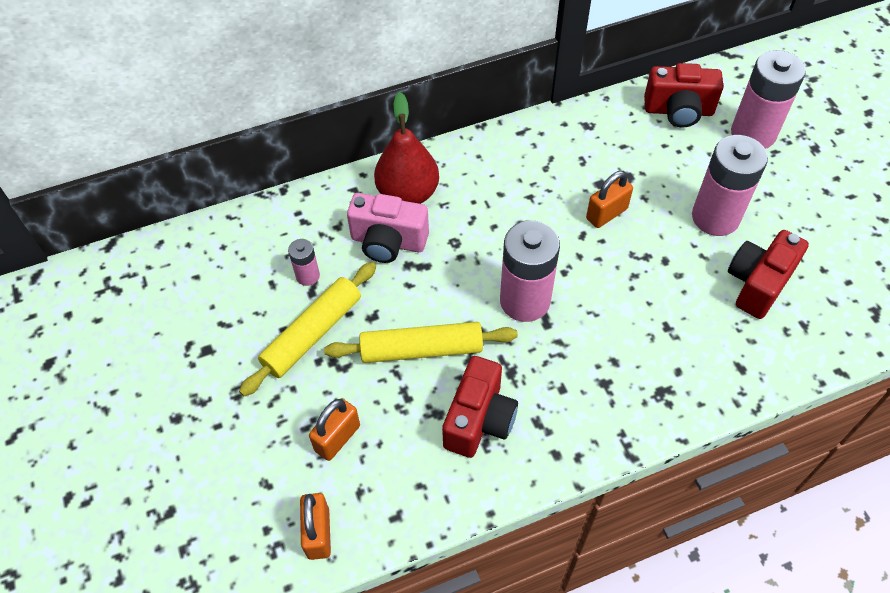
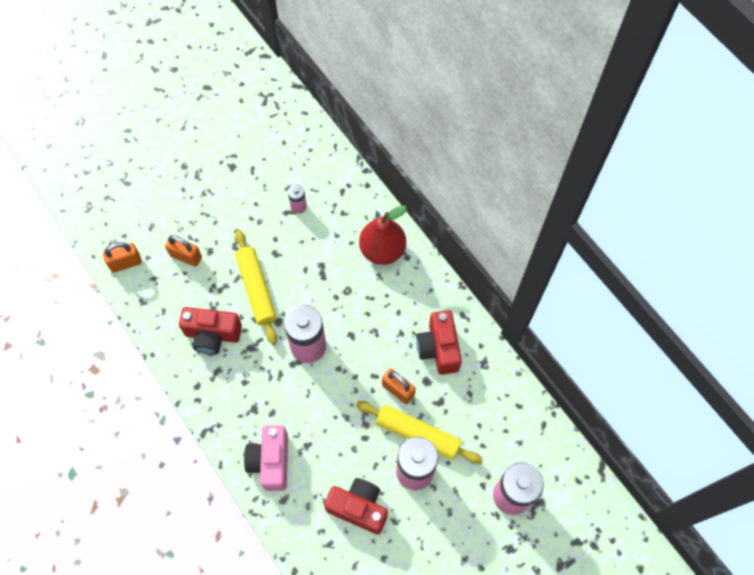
camera: 75 degrees right, 10 degrees up
(313, 334) = (255, 222): yellow rolling pin -> yellow rolling pin (418, 434)
(388, 242) = (337, 248): pink camera -> pink camera (270, 461)
(678, 111) = (520, 432): red camera -> red camera (438, 348)

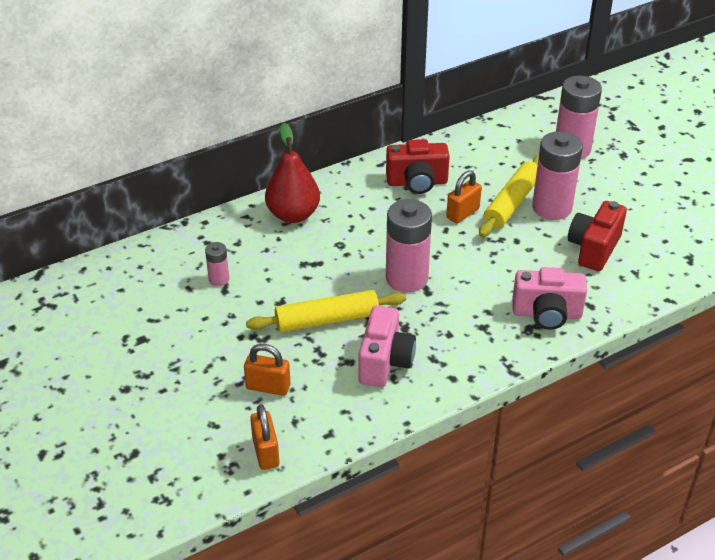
camera: 85 degrees left, 25 degrees down
(186, 256) = (268, 387): orange padlock -> orange padlock turned 75 degrees clockwise
(212, 335) = (385, 362): red camera -> pink camera

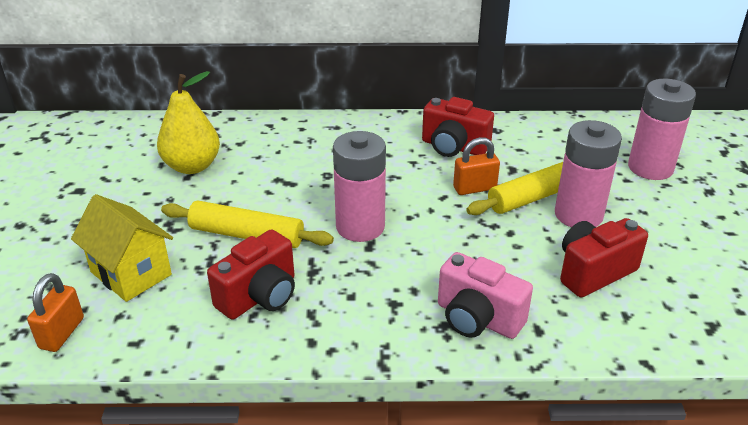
camera: 30 degrees right, 5 degrees down
(219, 279) = (192, 166): pink battery -> yellow pear
(268, 387) = (131, 273): orange padlock -> yellow house
(293, 215) = (311, 137): red pear -> none
(385, 362) = (260, 296): pink camera -> red camera

